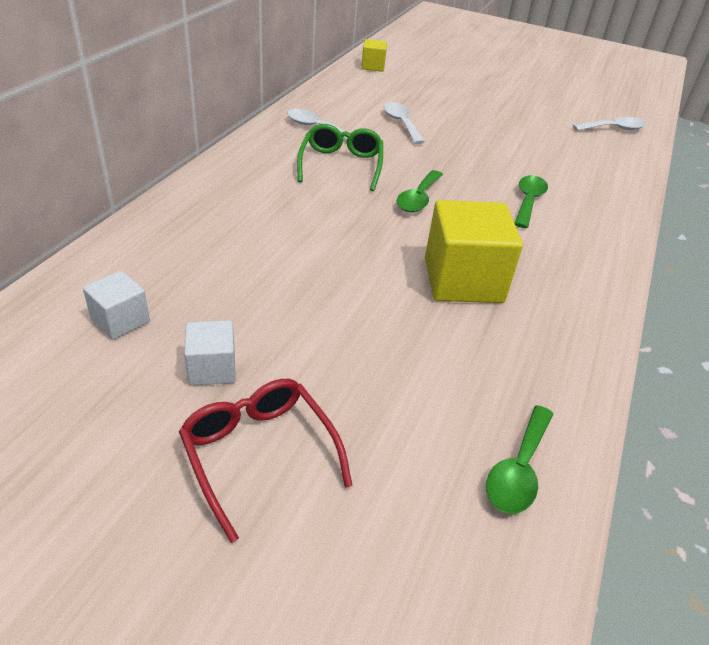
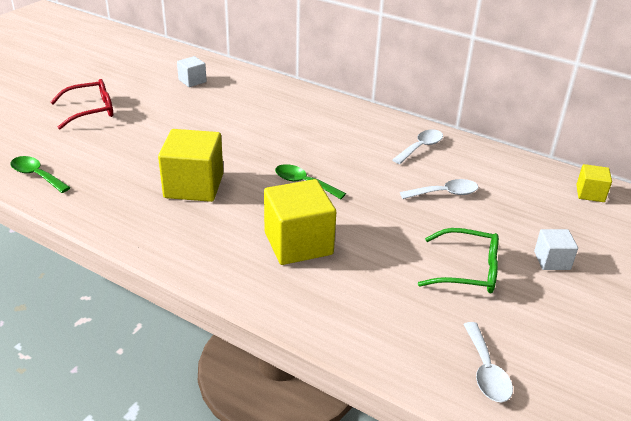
camera: 100 degrees right, 5 degrees down
(212, 368) = (149, 101): white cube -> white cube (552, 260)
(341, 165) = (356, 153): green glasses -> green glasses (467, 270)
(528, 201) = (298, 243): green spoon -> yellow cube

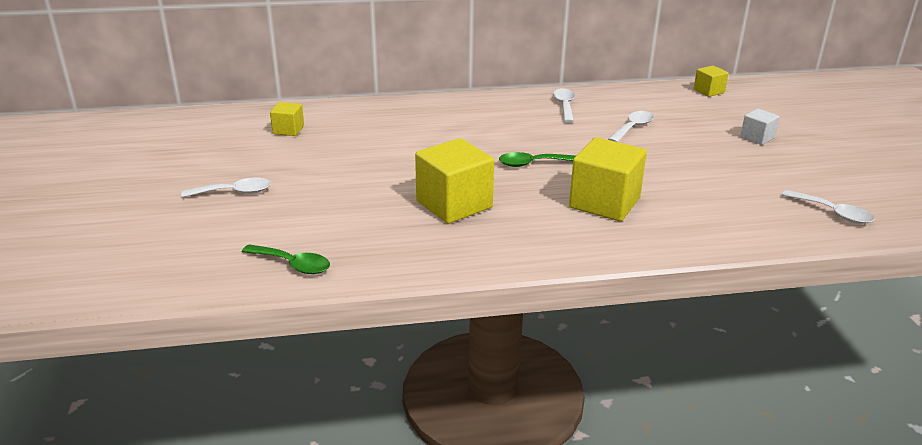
camera: 40 degrees left, 5 degrees down
(37, 175) = (293, 265): green spoon -> green spoon turned 150 degrees counterclockwise
(90, 111) = (234, 192): red glasses -> white spoon
(192, 81) = (288, 130): white cube -> yellow cube
(467, 270) = (727, 166): green glasses -> none

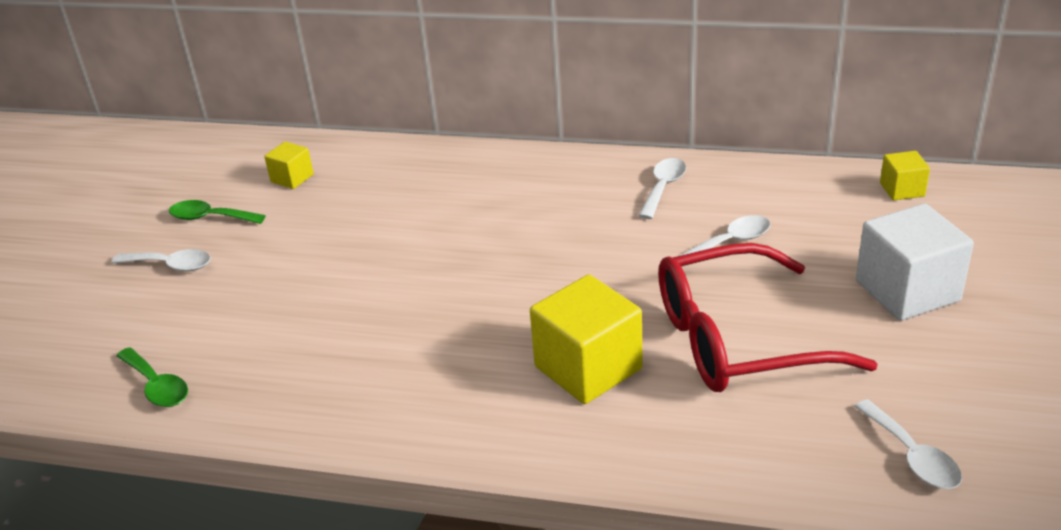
camera: 25 degrees right, 5 degrees up
(454, 204) = (396, 332): yellow cube -> none
(532, 164) = (543, 282): green spoon -> green spoon (210, 218)
(683, 174) = (738, 339): none -> red glasses
(757, 138) = (907, 291): white cube -> white cube, size x1.93

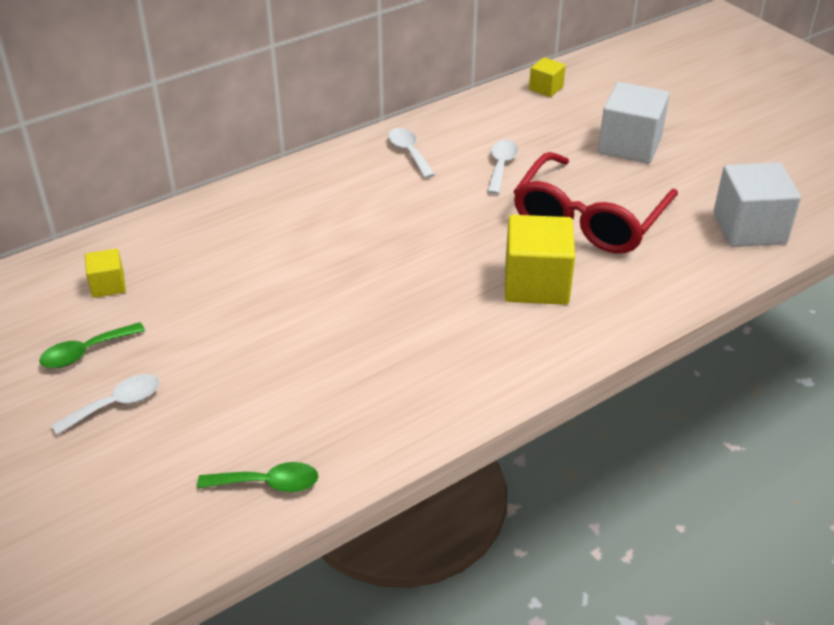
camera: 50 degrees left, 5 degrees up
(912, 456) = (749, 228): white spoon -> white cube

